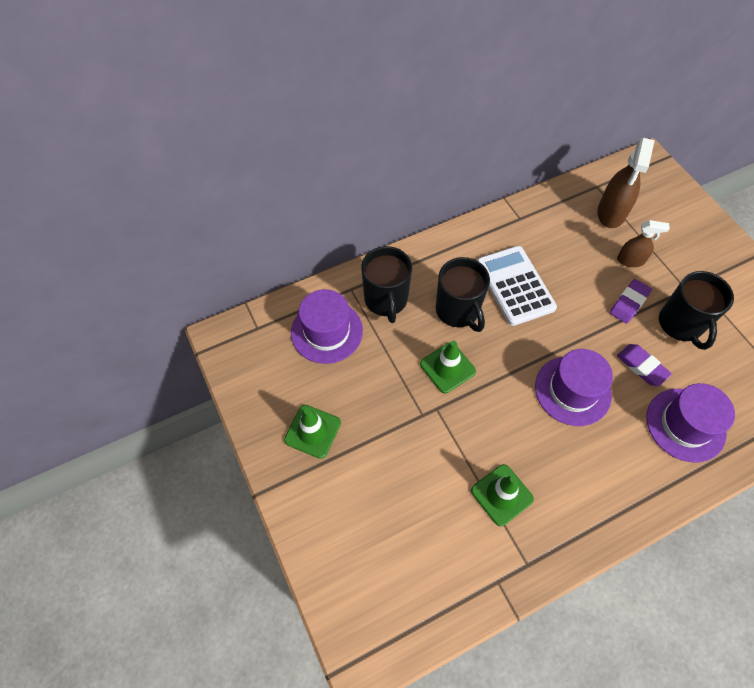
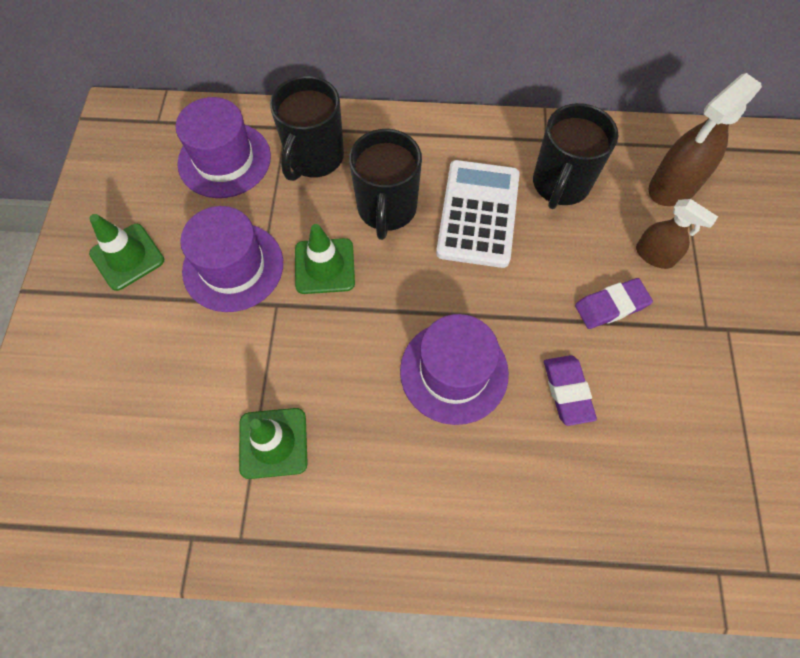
camera: 30 degrees right, 5 degrees up
(680, 325) = (662, 368): black mug -> black mug (560, 184)
(685, 424) = (570, 494): purple hat -> purple hat (233, 267)

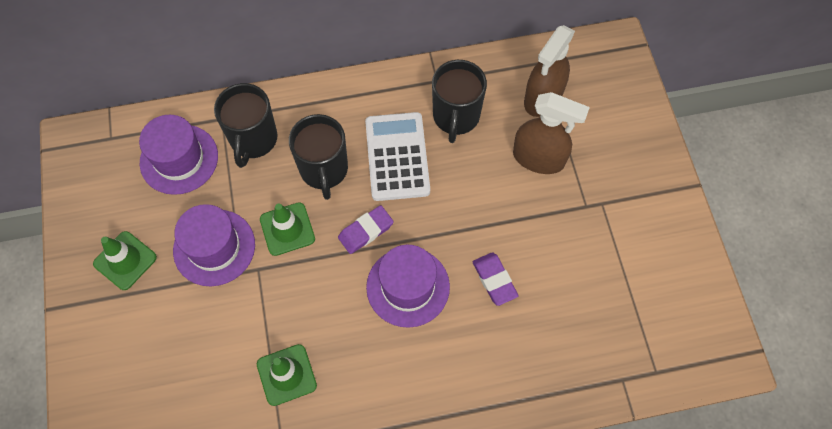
camera: 15 degrees left, 0 degrees up
(611, 306) = (513, 206): purple eraser -> purple eraser (366, 231)
(654, 255) = (539, 158): brown spray bottle -> brown spray bottle, size x1.66

